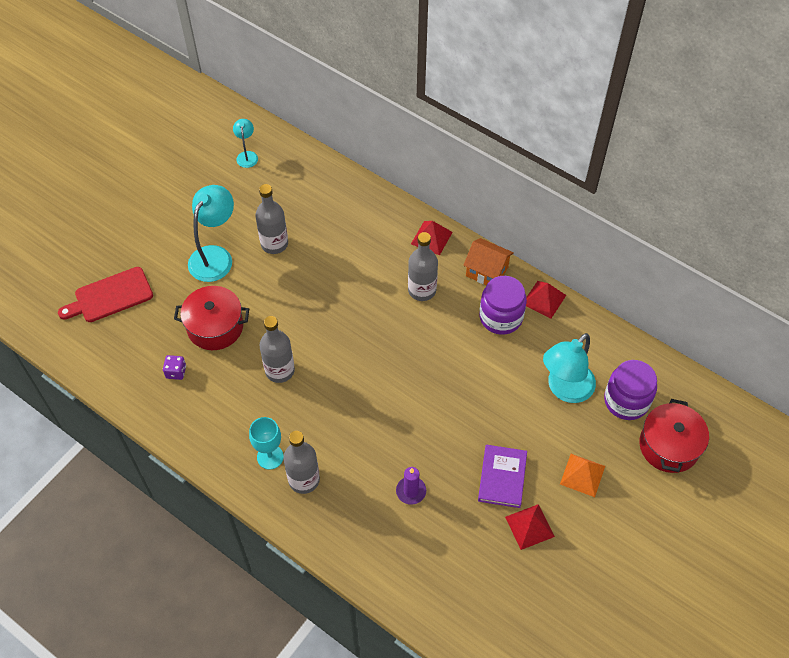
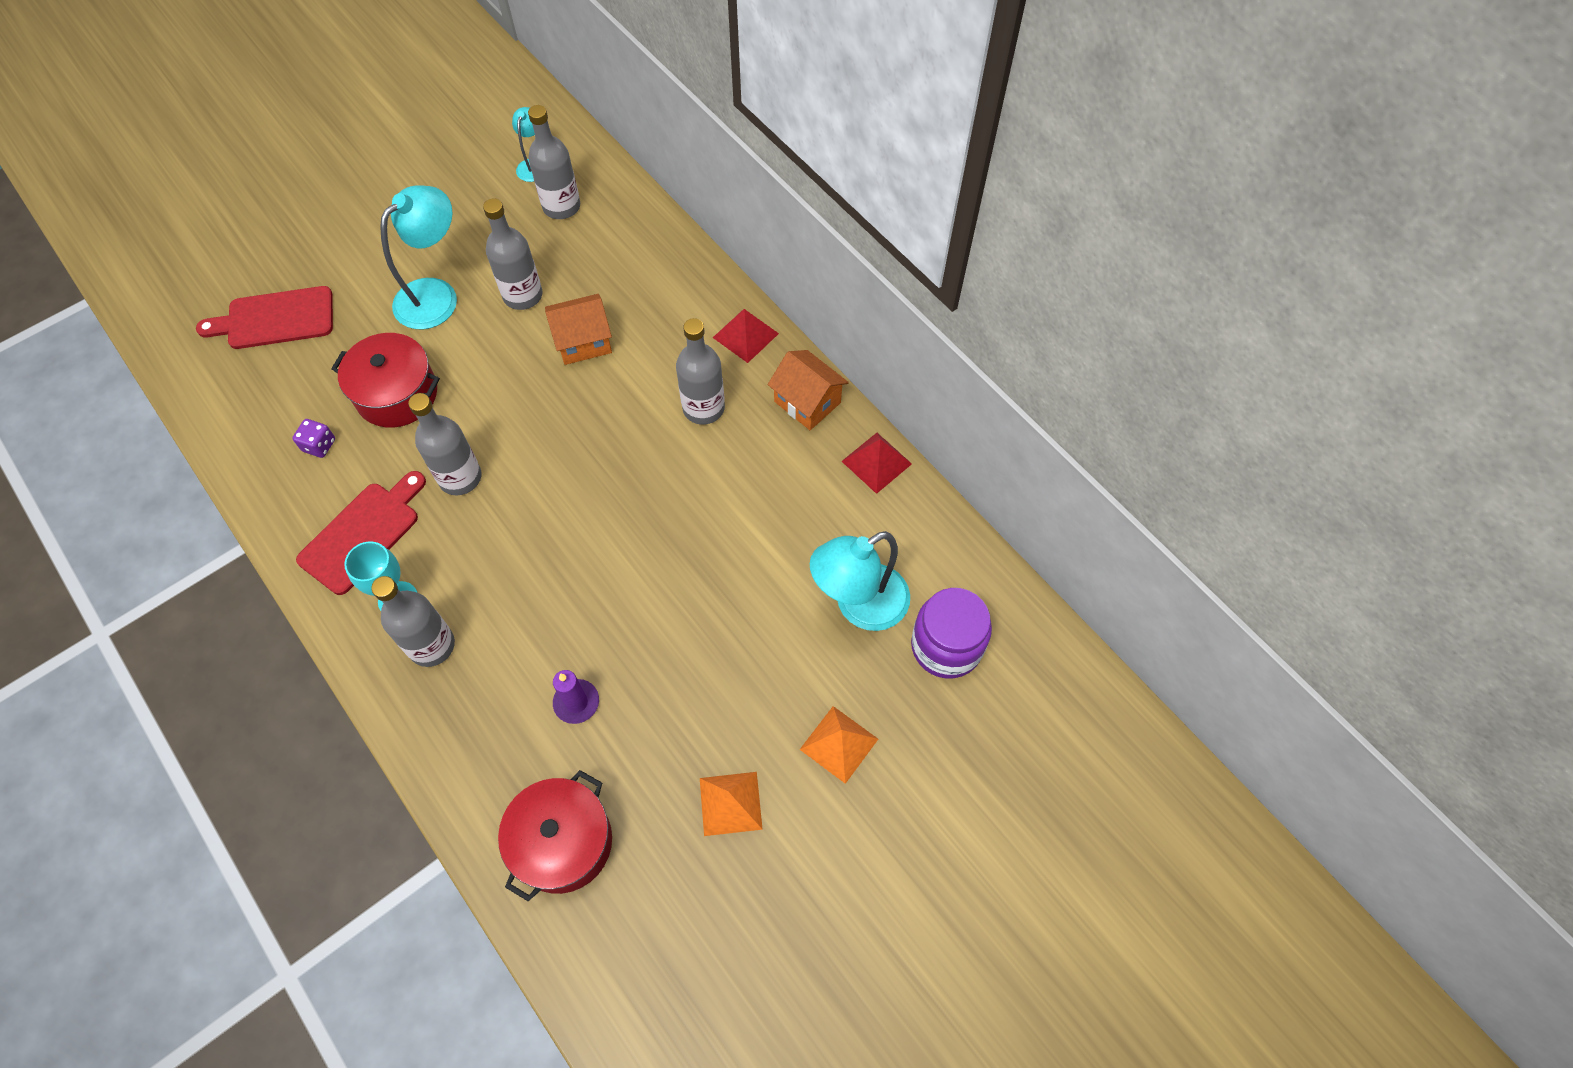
camera: 15 degrees right, 5 degrees up
(229, 421) = (363, 534): none -> red cutting board
(277, 179) = (561, 206): none -> grey bottle
(327, 265) = (583, 341): none -> orange house
(501, 317) = (803, 474): purple jar -> none
(502, 477) = (717, 716): purple book -> none
(529, 526) = (730, 803): red pyramid -> orange pyramid
(669, 446) = (988, 733): red pot -> red pot (563, 842)

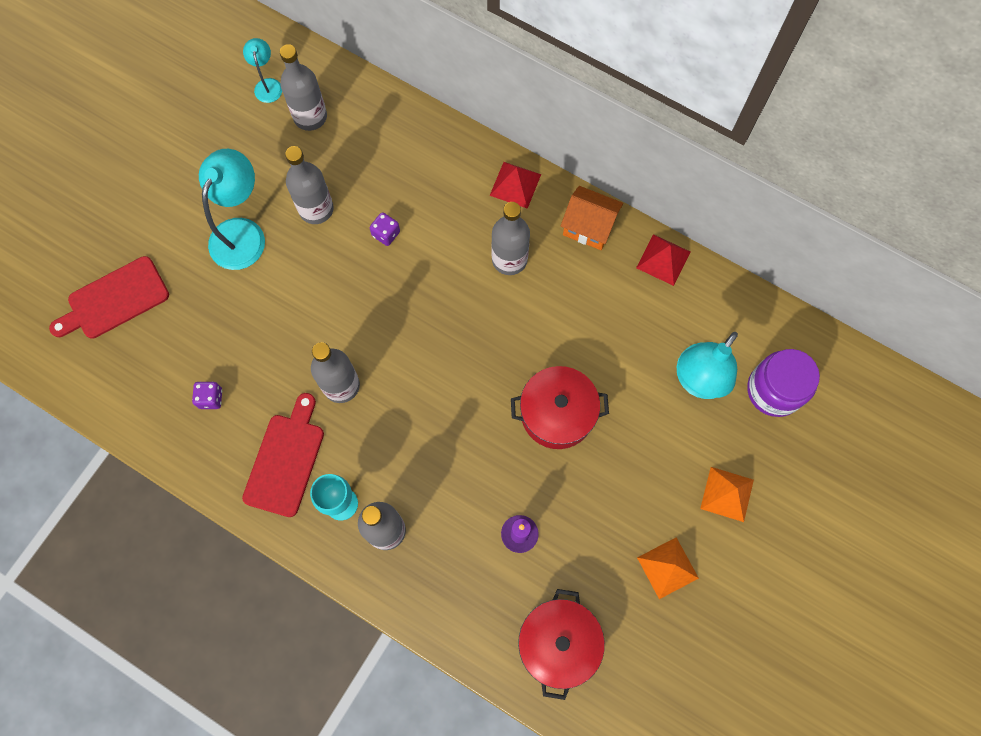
camera: 20 degrees left, 10 degrees up
(397, 394) = (253, 332): red pot -> red pot (557, 413)
(583, 341) = (386, 234): orange house -> purple dice

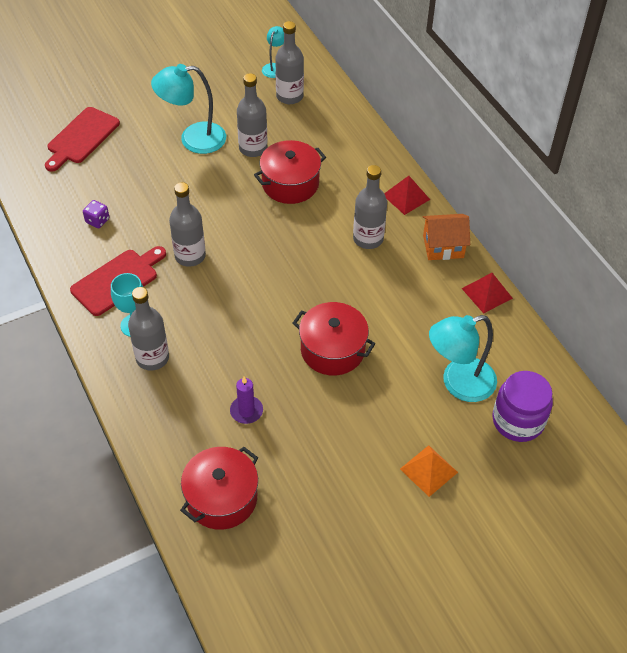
camera: 30 degrees right, 20 degrees down
(114, 300) = (81, 138): red cutting board -> red cutting board turned 60 degrees counterclockwise
(242, 232) = (193, 139): turquoise lamp -> turquoise lamp turned 150 degrees counterclockwise
(386, 234) = (290, 183): purple dice -> red pot
(589, 226) = (443, 246): orange house -> orange house turned 60 degrees counterclockwise
(667, 567) = (344, 494): orange pyramid -> none

